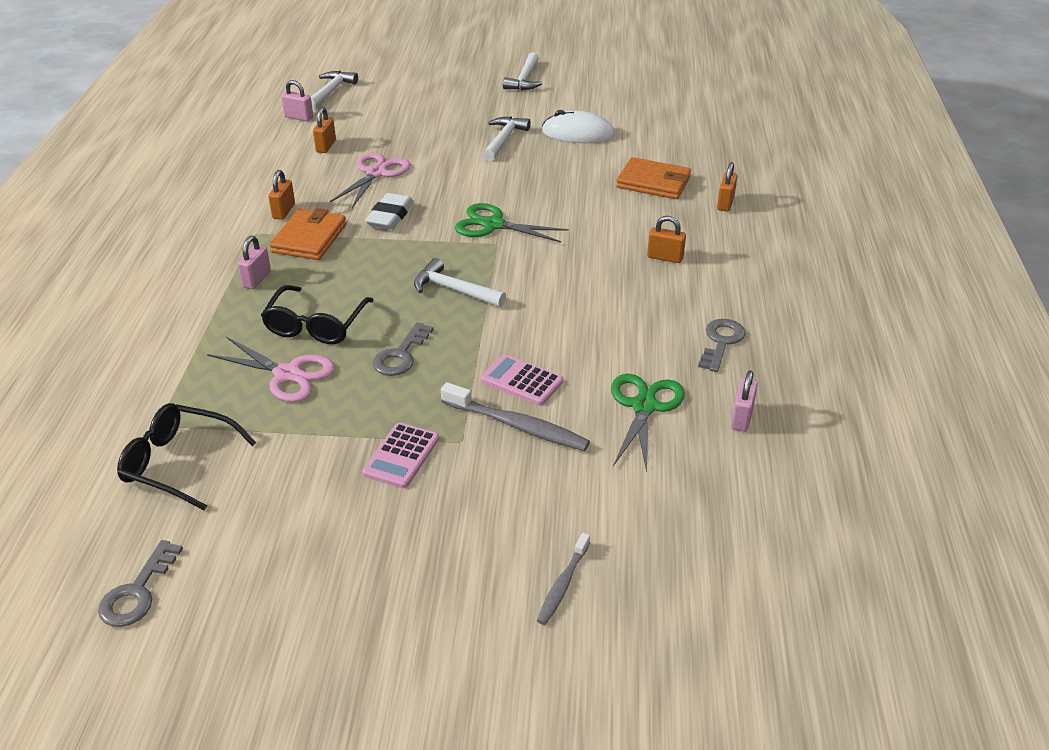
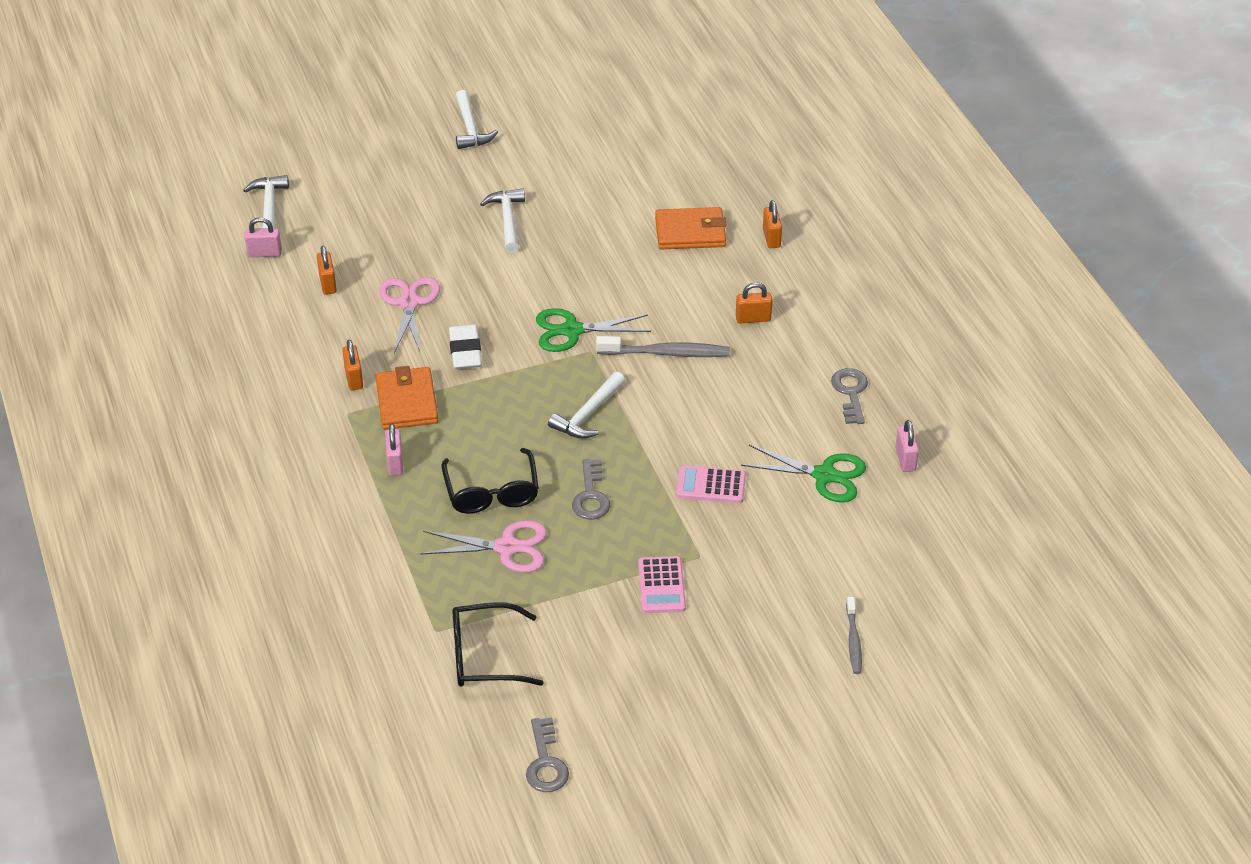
camera: 25 degrees left, 5 degrees up
(453, 290) = (588, 415): white hammer -> white hammer turned 60 degrees counterclockwise
(517, 425) = (735, 527): grey toothbrush -> grey toothbrush (666, 353)
(578, 133) = (577, 190): white mouse -> none
(644, 407) = (824, 475): green scissors -> green scissors turned 120 degrees clockwise

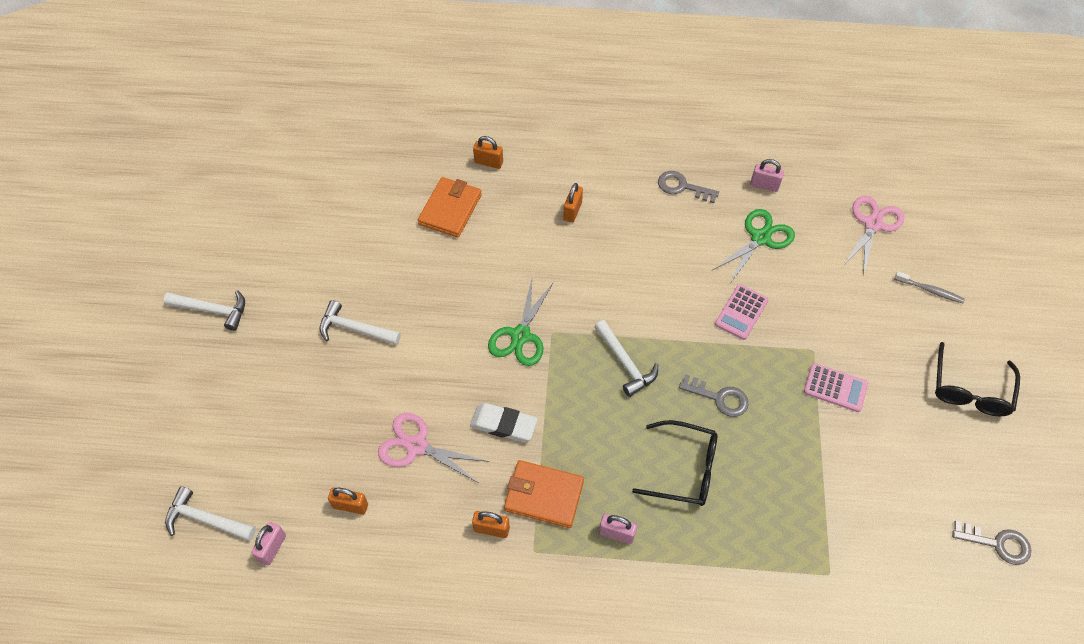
camera: 65 degrees left, 15 degrees up
(484, 656) = (870, 546): black glasses -> black glasses (970, 390)
(507, 547) = (753, 482): pink scissors -> pink scissors (872, 224)
(666, 353) = (581, 282): grey toothbrush -> none

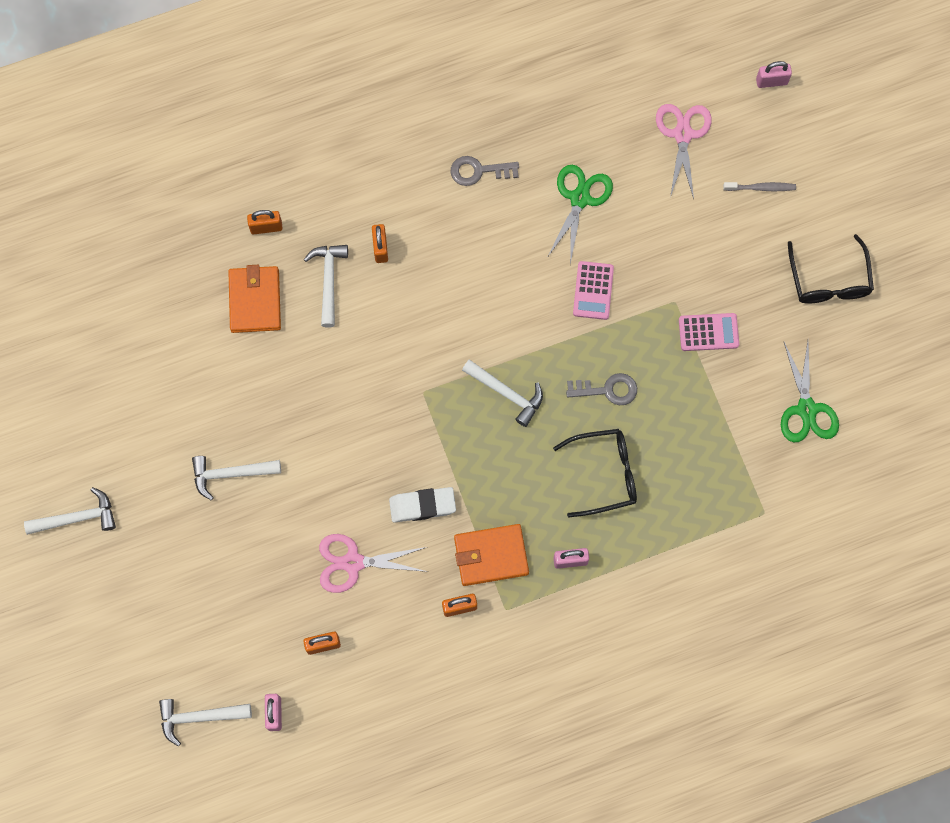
camera: 25 degrees left, 15 degrees up
(517, 218) = (328, 280): none -> white hammer
(521, 335) = (395, 409): green scissors -> green scissors (806, 409)
(764, 185) = (560, 133): pink padlock -> pink padlock (771, 81)
(997, 543) = (894, 421): grey key -> none

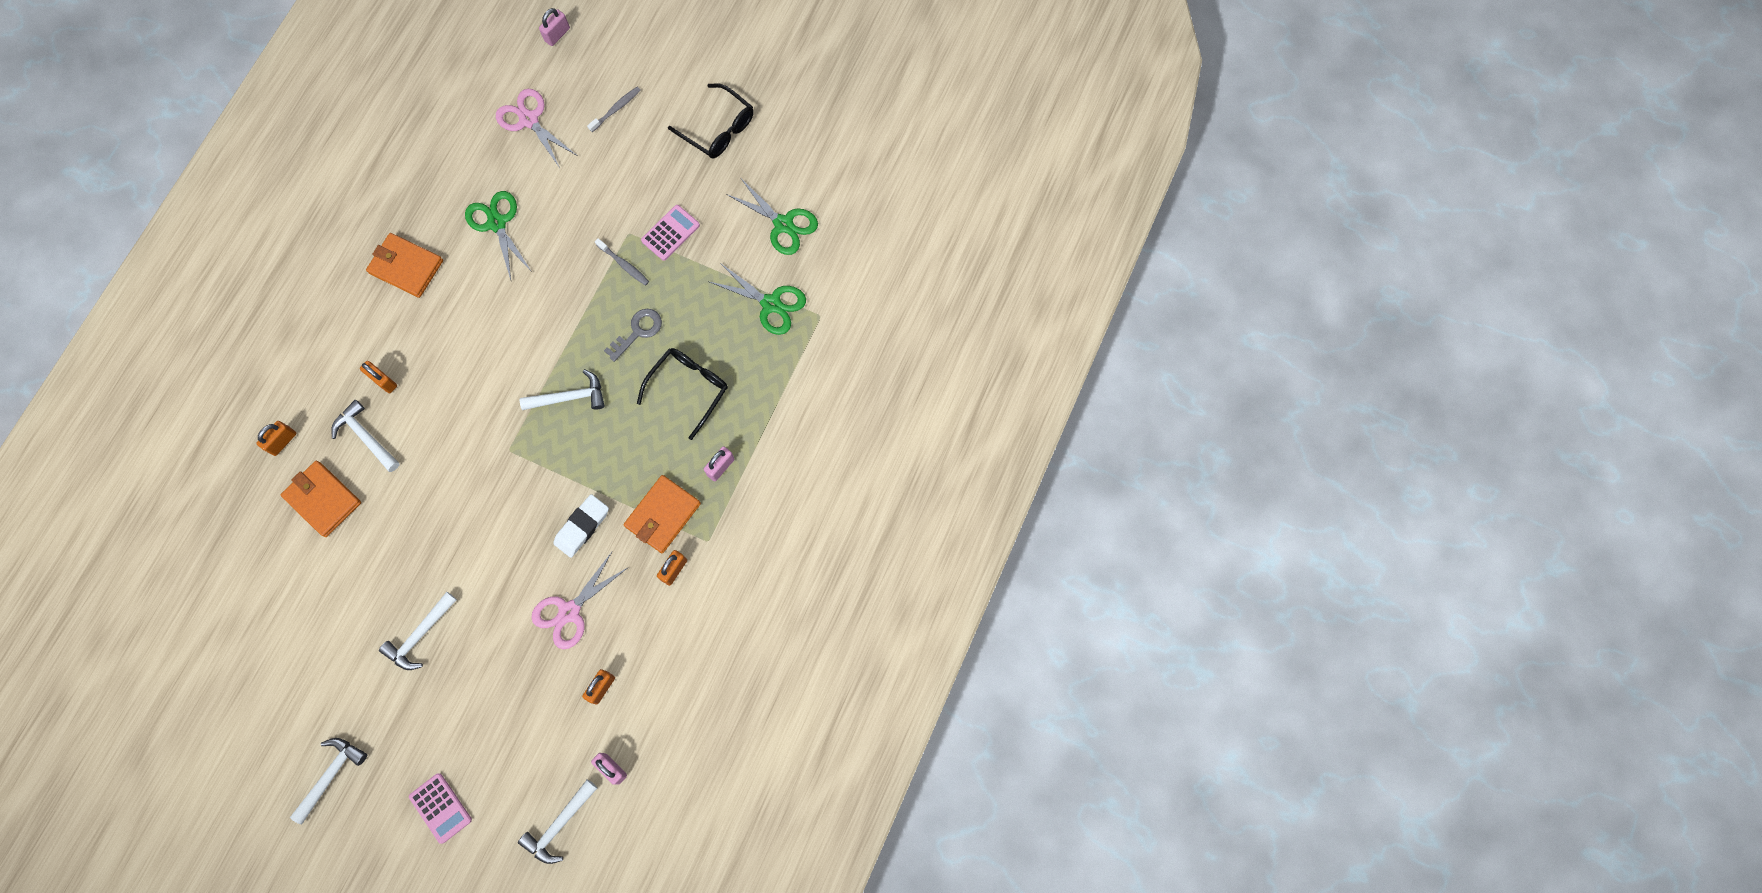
camera: 45 degrees left, 0 degrees up
(479, 171) = (406, 267): grey key -> orange wallet
(593, 290) = (565, 275): pink calculator -> pink calculator (440, 808)
(647, 324) = (624, 264): none -> grey toothbrush
(734, 466) = (771, 304): none -> green scissors

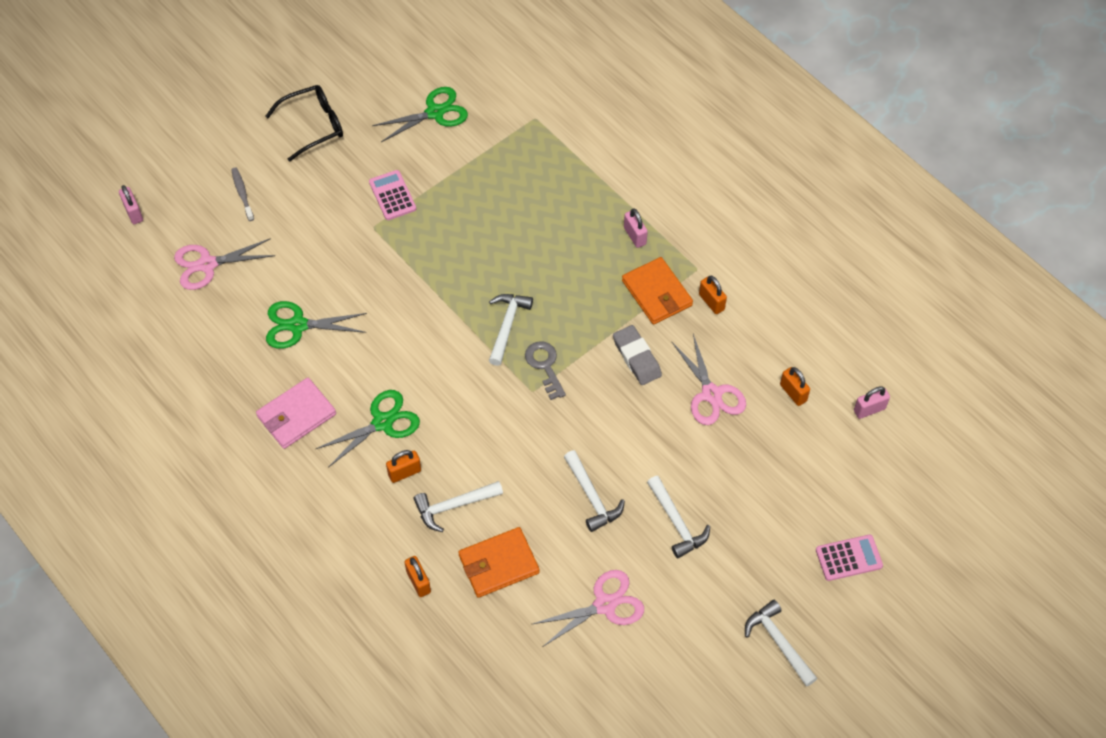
camera: 65 degrees left, 15 degrees down
(315, 606) = (604, 605): none -> pink scissors
(406, 267) = (296, 415): orange wallet -> pink wallet
(559, 825) = (903, 467): white hammer -> white hammer (592, 497)
(582, 527) = (637, 357): white eraser -> grey eraser
(624, 264) = (402, 241): grey toothbrush -> none
(638, 332) = (473, 252): grey key -> grey key (545, 366)
(689, 388) = (549, 233): black glasses -> none
(771, 304) = (504, 147): green scissors -> green scissors (382, 422)

